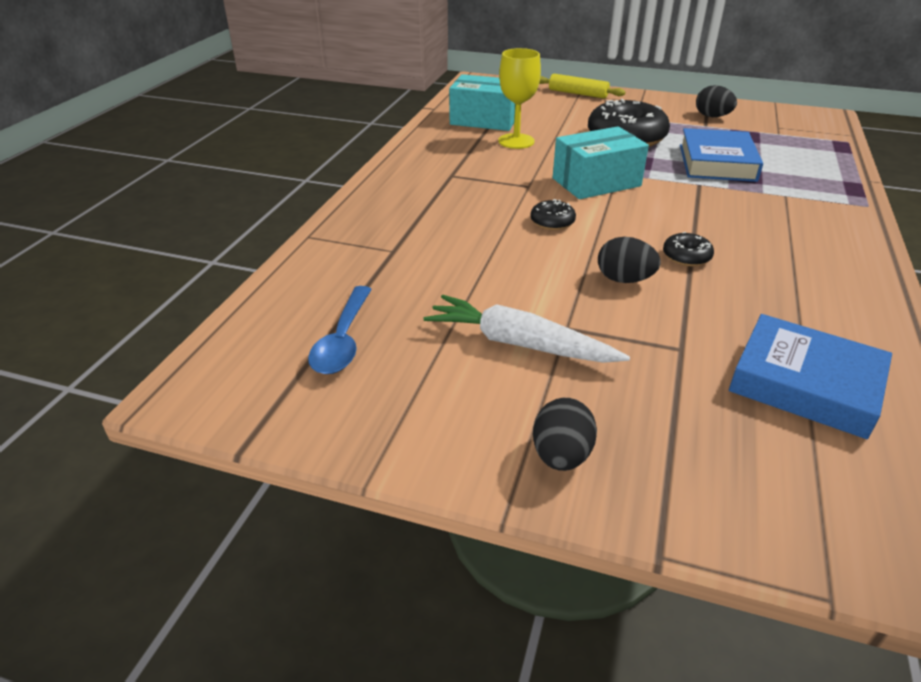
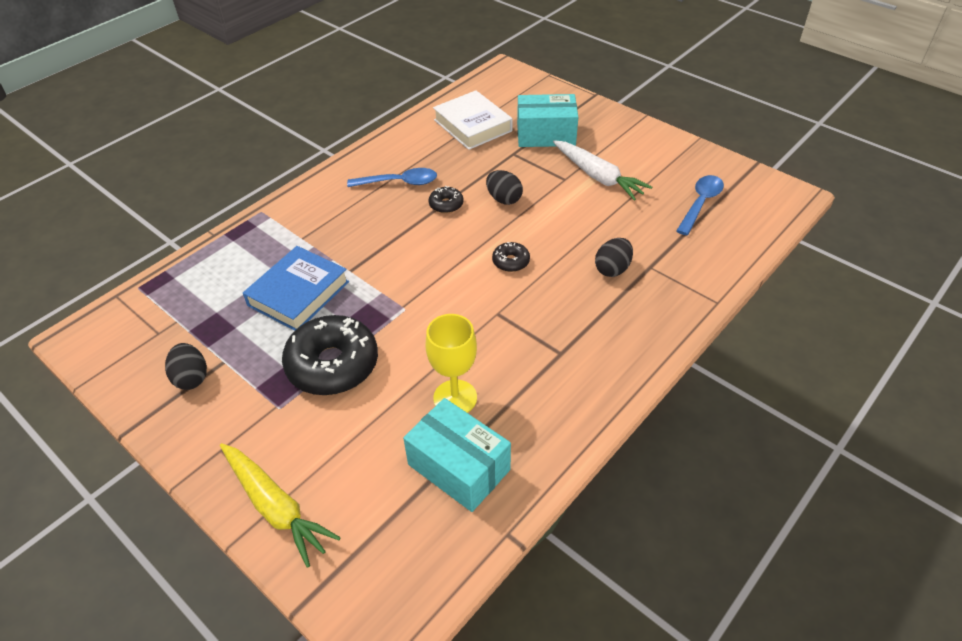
camera: 155 degrees left, 10 degrees up
(561, 456) = (610, 127): black egg -> black egg (612, 269)
(578, 93) = (275, 507): yellow rolling pin -> yellow carrot
(596, 182) = (433, 299): turquoise box -> turquoise box (546, 135)
(777, 267) = (399, 182): none -> blue spoon
(805, 383) = (472, 125): blue book -> white book

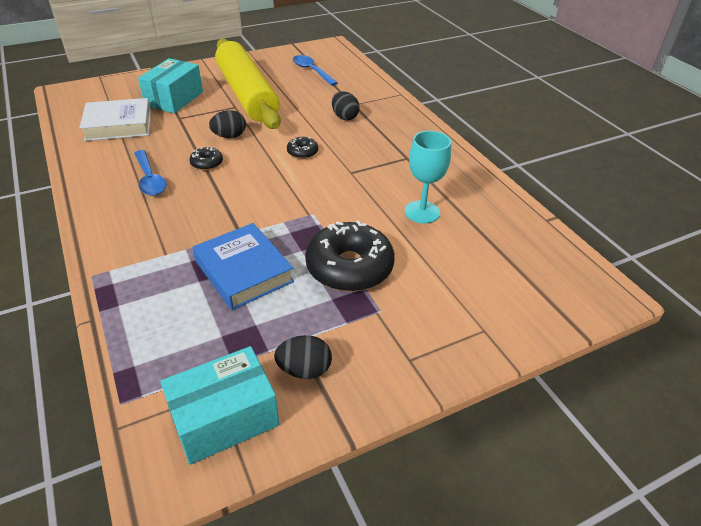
camera: 70 degrees left, 5 degrees down
(275, 507) = (487, 332): yellow carrot -> none
(399, 182) = (150, 179): blue spoon -> blue spoon turned 135 degrees clockwise
(455, 398) = (422, 212): yellow goblet -> turquoise goblet
(458, 467) = (485, 226): turquoise box -> turquoise box (225, 418)
(598, 176) = (247, 94): white carrot -> yellow rolling pin

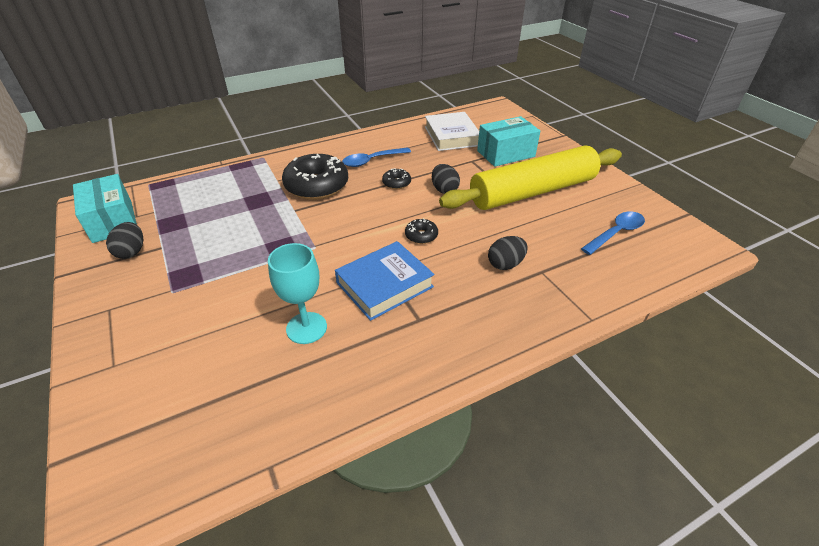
camera: 90 degrees right, 0 degrees up
(174, 99) = (506, 154): turquoise box -> turquoise box turned 45 degrees counterclockwise
(244, 271) = (247, 216): blue book -> blue book (384, 285)
(349, 267) = (233, 272): black donut -> black donut (317, 186)

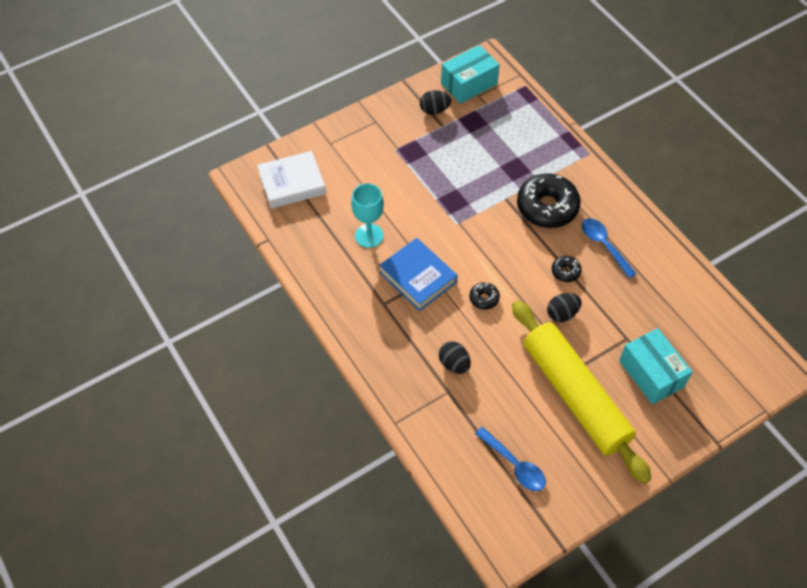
camera: 85 degrees right, 15 degrees up
(451, 136) = (679, 317): white book -> white book (292, 183)

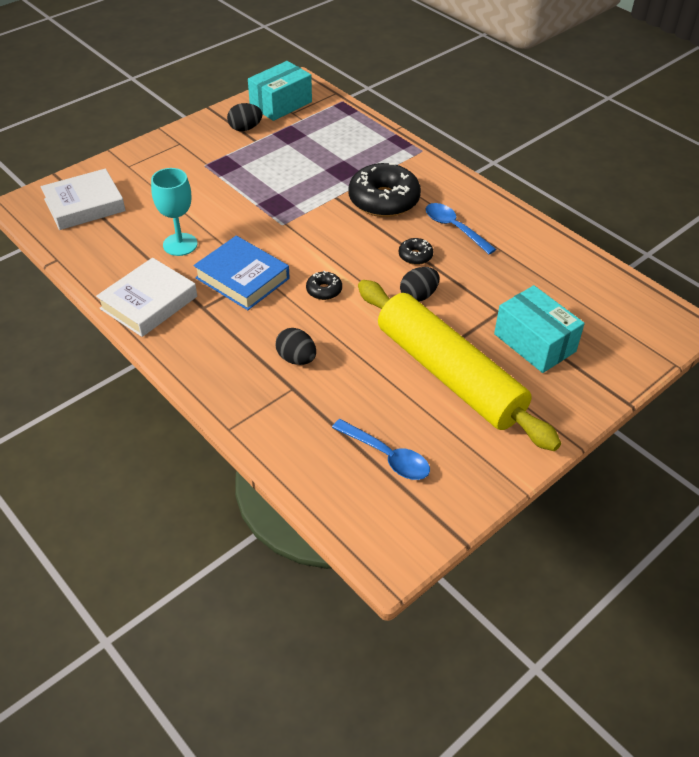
camera: 10 degrees left, 10 degrees down
(340, 293) = (149, 302): none -> white book

